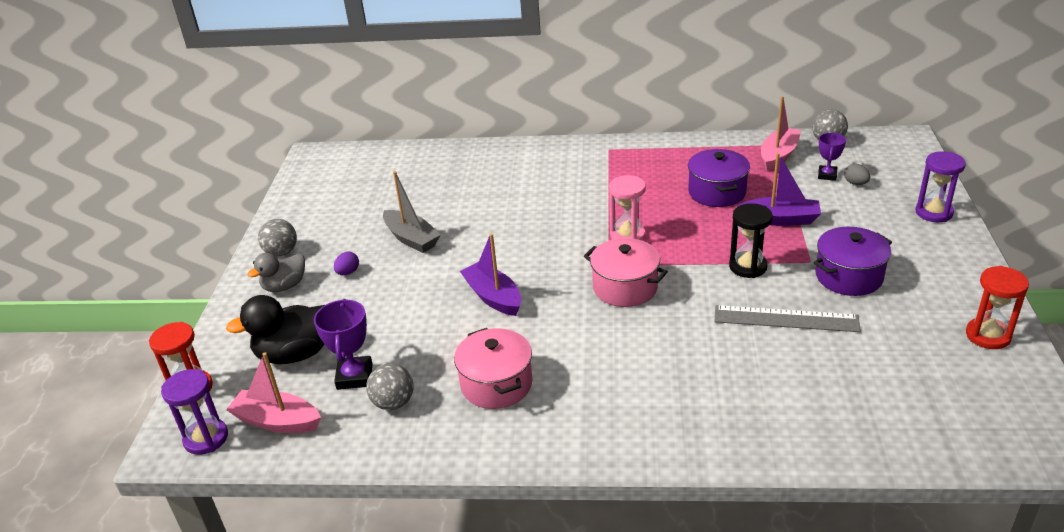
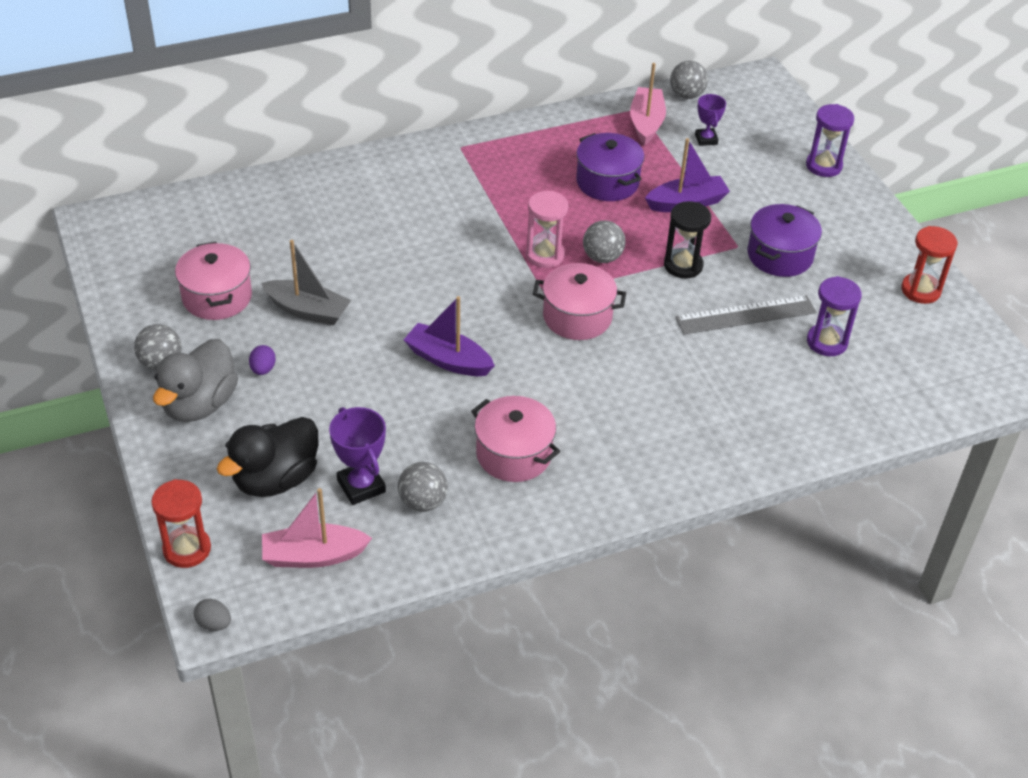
camera: 30 degrees left, 10 degrees up
(206, 438) = (249, 596): purple hourglass -> purple hourglass (827, 342)
(284, 286) = (199, 404): grey duck -> grey duck, size x1.55
(354, 217) = (217, 297): none -> pink pot
(677, 247) = (602, 257): none -> grey ball
(855, 183) = (737, 144): grey egg -> grey egg (214, 624)

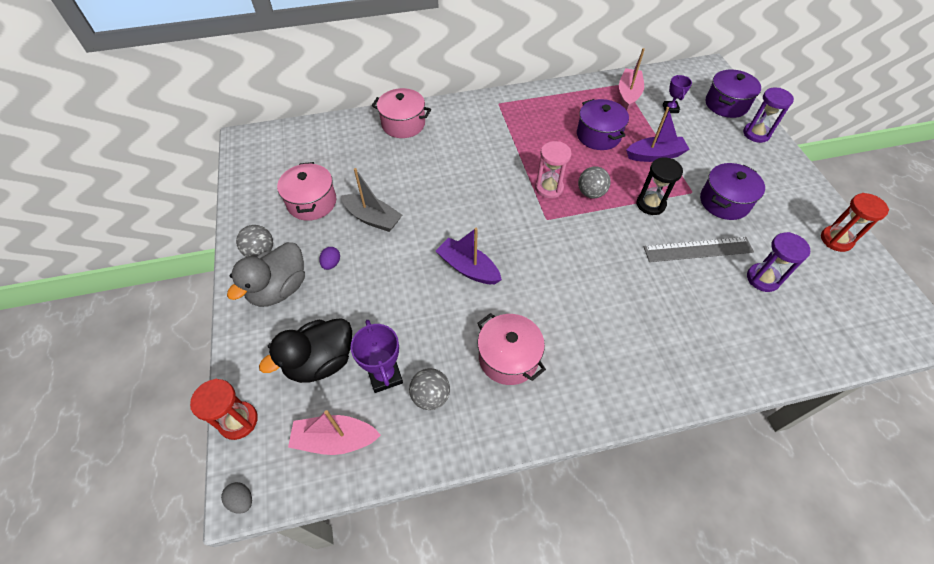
camera: 10 degrees right, 10 degrees up
(577, 317) = (568, 240): pink pot -> pink pot (403, 124)
(686, 95) = (657, 76): grey ball -> none
(783, 128) = (726, 104): none -> purple pot

